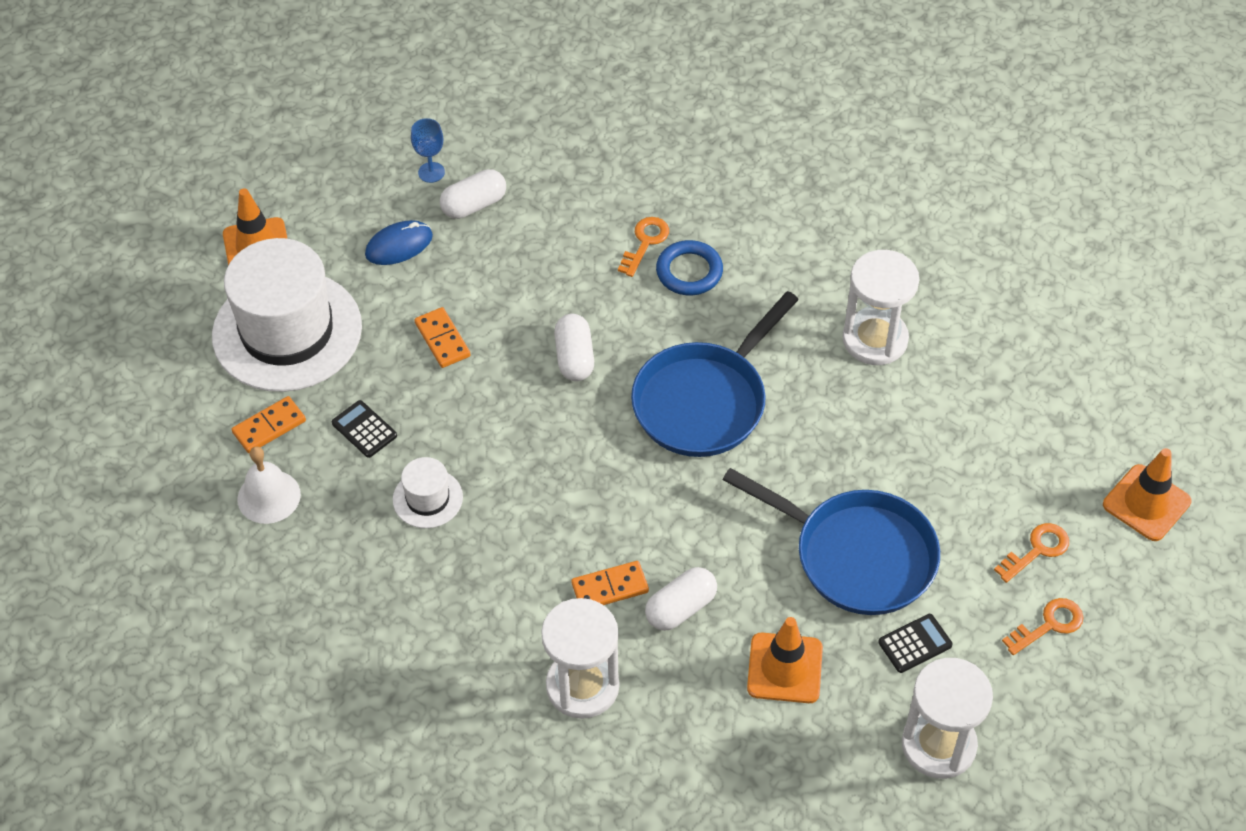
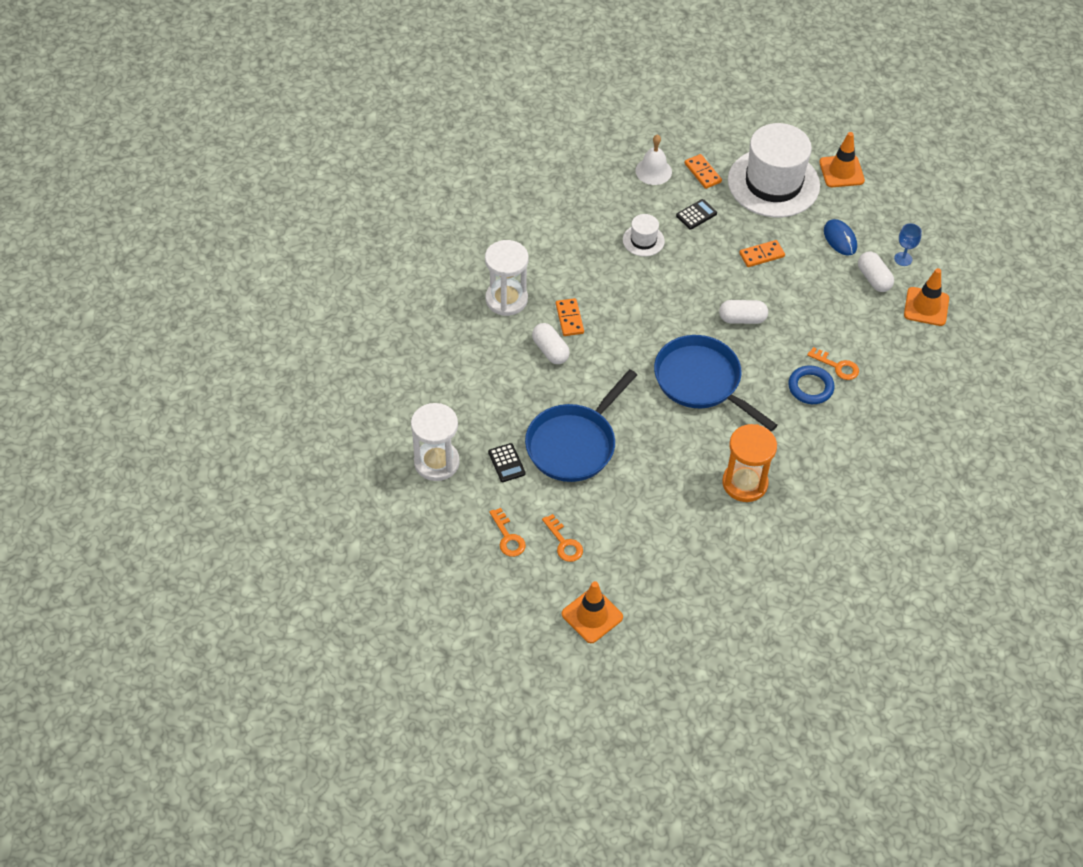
camera: 95 degrees right, 0 degrees up
(784, 668) = (501, 395): orange traffic cone -> orange traffic cone (926, 307)
(875, 339) = (744, 483): white hourglass -> orange hourglass

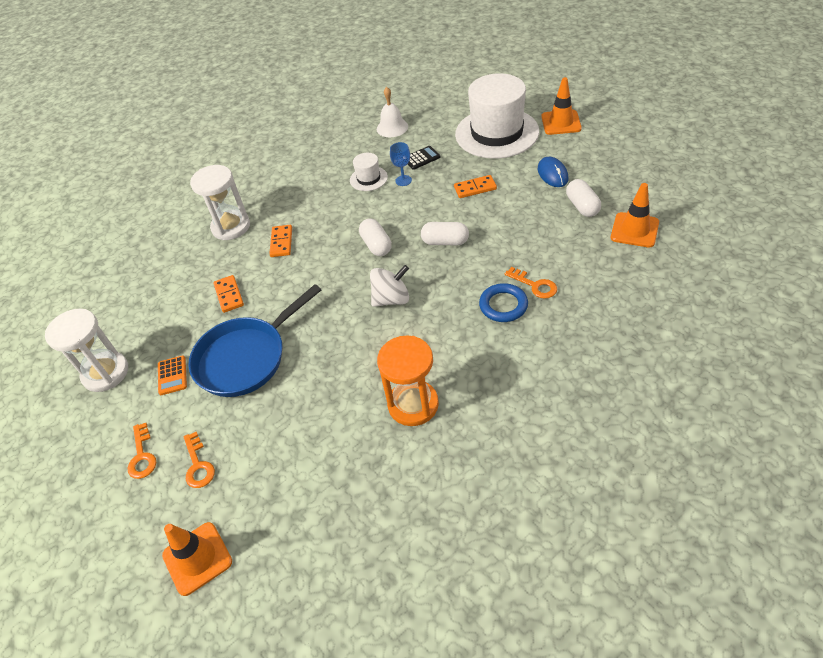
camera: 15 degrees right, 5 degrees down
(506, 463) = (172, 375): black calculator -> orange calculator
(550, 350) = (254, 270): white capsule -> white capsule (376, 245)
(701, 382) = (391, 299): blue pan -> white spinning top
(702, 173) = (434, 127): orange domino -> orange domino (229, 295)
(903, 259) = (613, 189): blue goblet -> blue goblet (403, 180)

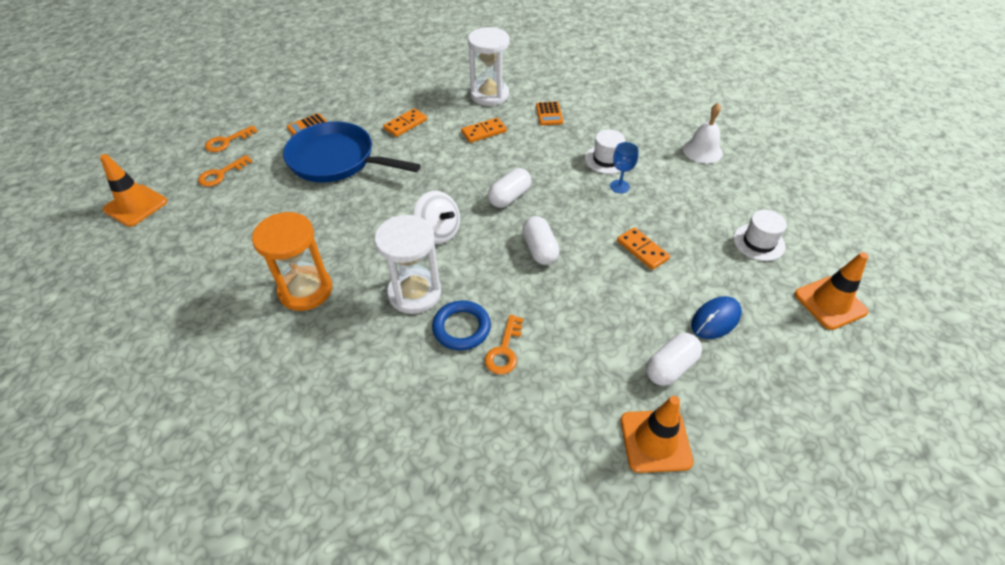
camera: 60 degrees right, 0 degrees up
(105, 373) = (303, 92): white hourglass -> white hourglass (414, 293)
(288, 196) = (549, 114): none -> orange calculator
(421, 158) = (666, 189): black calculator -> none
(497, 133) = (758, 242): white hat -> white hat, size x0.44

